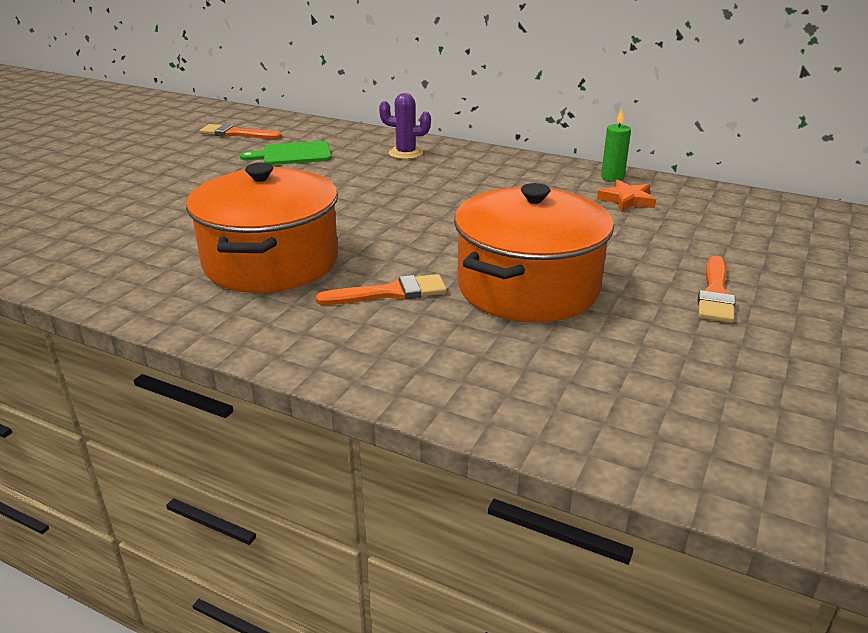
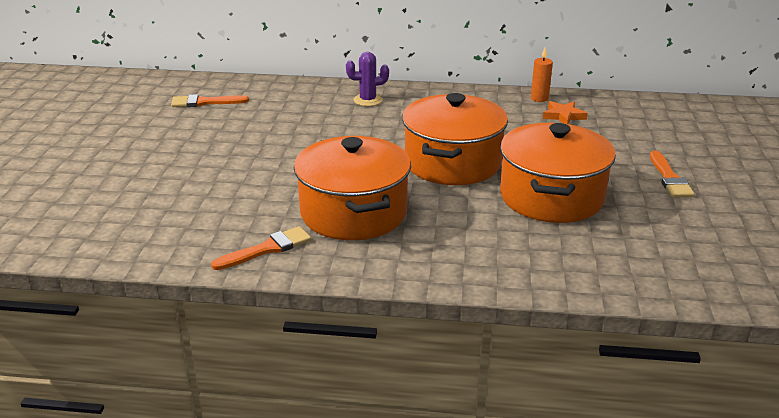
camera: 20 degrees left, 0 degrees up
(293, 154) = (275, 115): green cutting board -> none
(390, 293) = (462, 219): orange brush -> orange brush (267, 249)
(439, 229) = (452, 163): none -> orange pot
(612, 178) = (539, 98): green candle -> orange candle

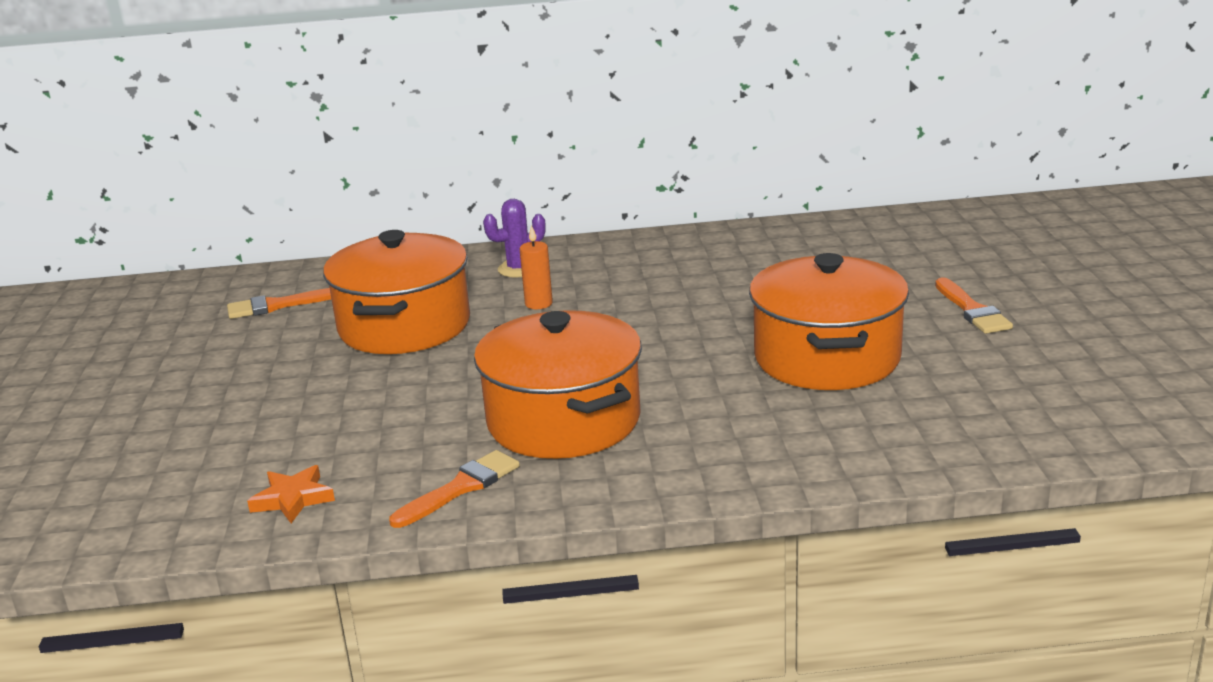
camera: 10 degrees left, 5 degrees down
(452, 163) = (674, 334): orange pot -> orange pot (404, 326)
(539, 98) = (759, 233): orange candle -> orange candle (538, 304)
(563, 116) = (801, 251): orange star -> orange star (293, 499)

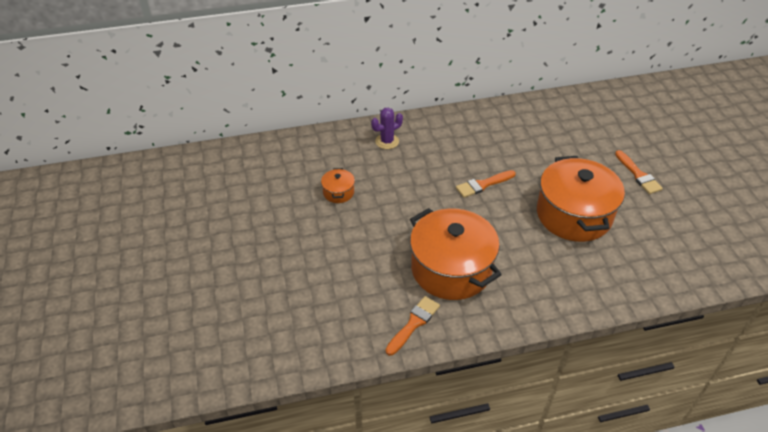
camera: 10 degrees left, 20 degrees up
(278, 305) = (258, 175): orange brush -> orange brush (483, 184)
(293, 499) = (327, 336): orange star -> none
(404, 326) = (338, 192): orange pot -> orange pot, size x0.43
(538, 304) = (407, 172): orange candle -> none

